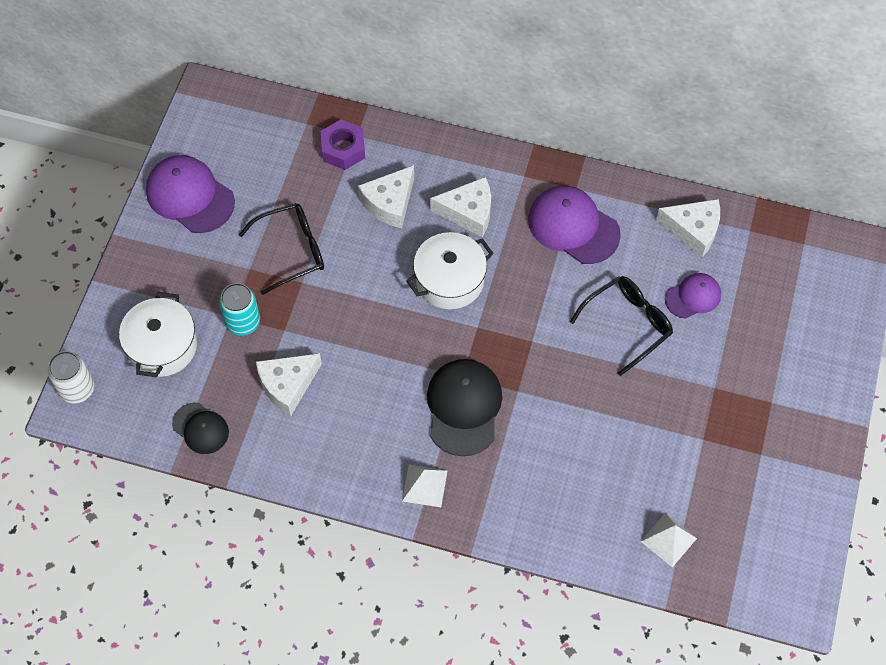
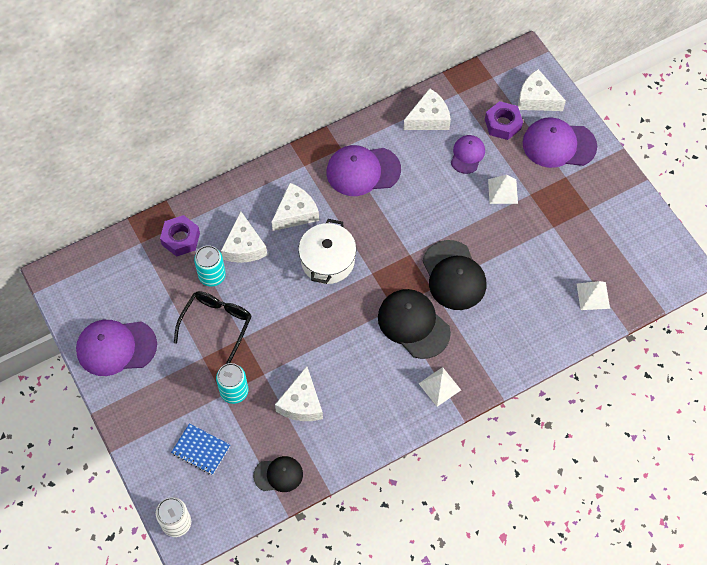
camera: 45 degrees left, 0 degrees up
(162, 346) = (201, 450): white pot -> blue notebook
(334, 205) = (212, 276): none -> turquoise can
(552, 397) = (454, 275): none -> black cap
(628, 324) = (450, 200): black glasses -> none
(690, 361) = (502, 191): none -> white pyramid
(763, 297) = (503, 124): none -> purple nut
(799, 365) = (558, 145): none -> purple cap
(827, 302) = (536, 99): none -> white cheese

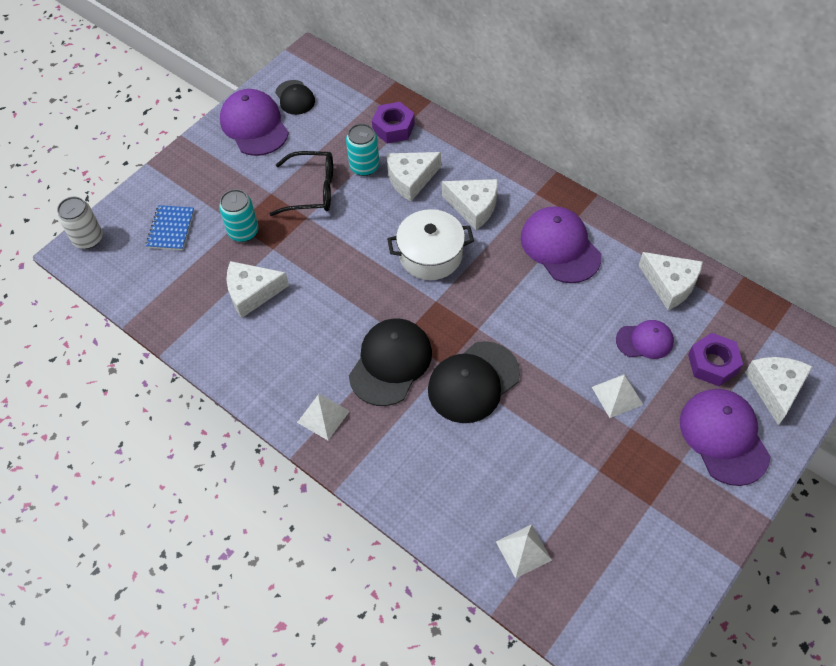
camera: 70 degrees right, 5 degrees down
(278, 475) = (164, 302): black cap -> black cap (295, 98)

